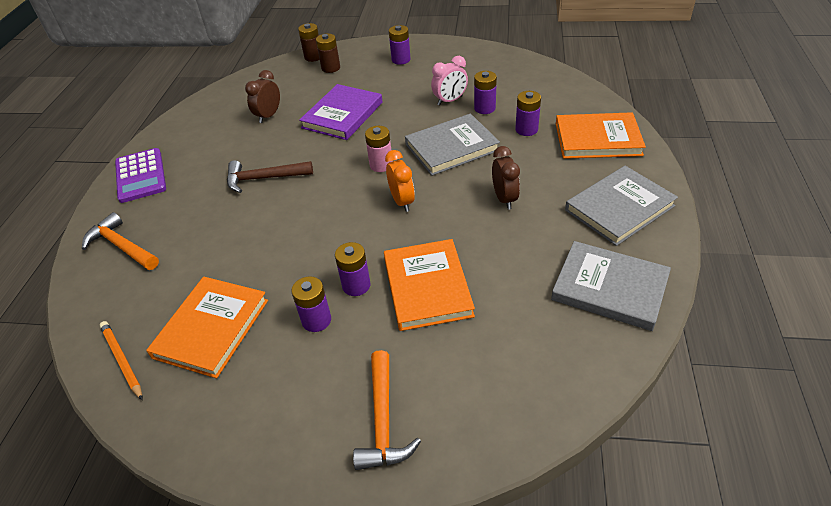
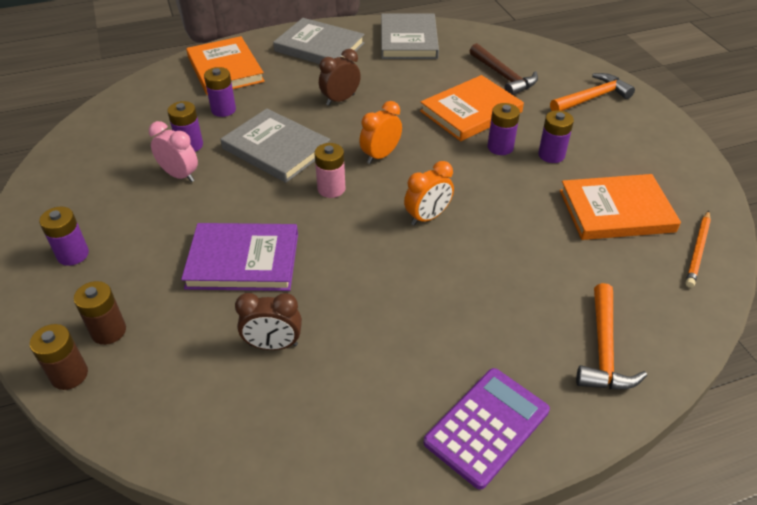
camera: 120 degrees left, 0 degrees up
(264, 178) = (409, 277): brown hammer -> brown hammer (503, 76)
(309, 205) = (427, 217): none -> orange clock

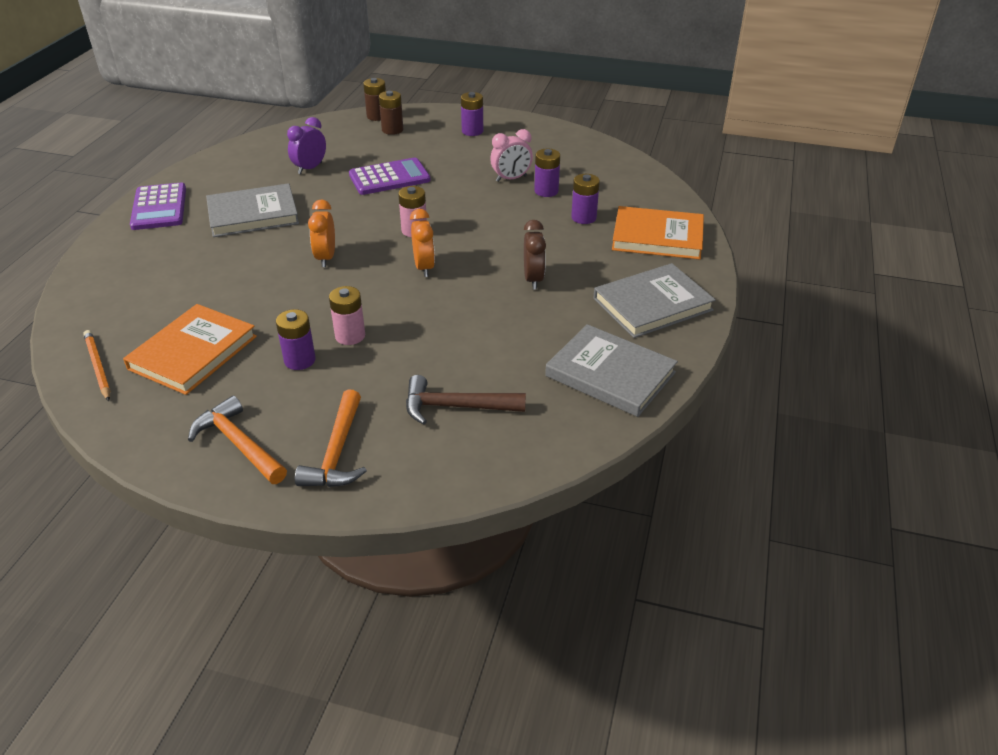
camera: 125 degrees right, 5 degrees down
(243, 260) = (389, 178): purple book -> purple calculator
(273, 345) = (310, 168): brown clock -> purple clock
(276, 149) = (495, 224): grey book -> grey book (253, 214)
(471, 112) = (422, 347): orange book -> none
(500, 147) = (350, 336): purple battery -> pink battery
(604, 350) = (123, 269): orange hammer -> orange hammer (238, 444)

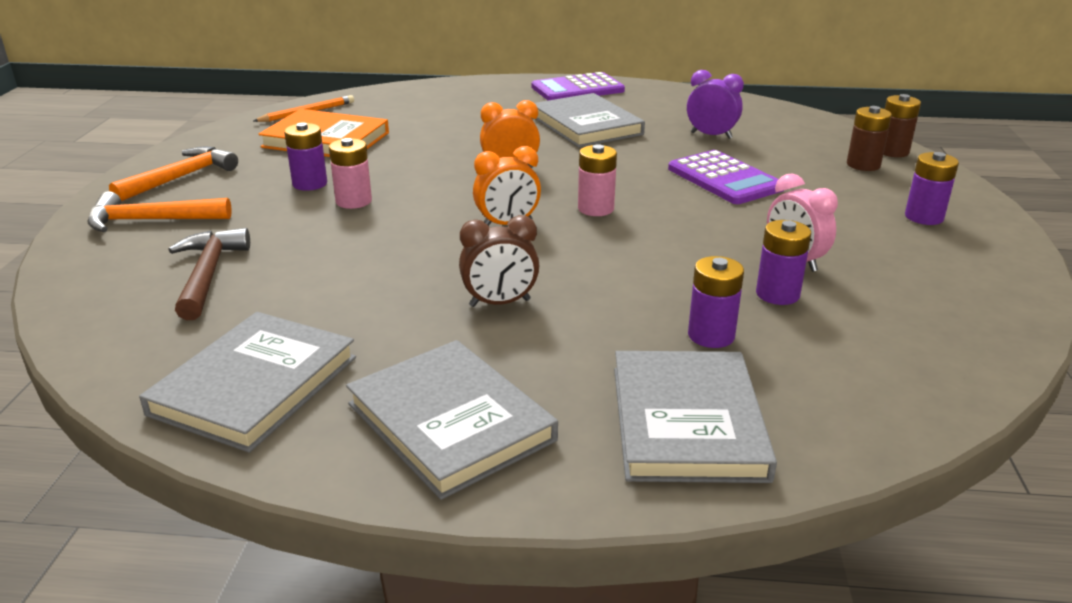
camera: 80 degrees right, 10 degrees down
(657, 237) = (687, 422): orange book -> grey book

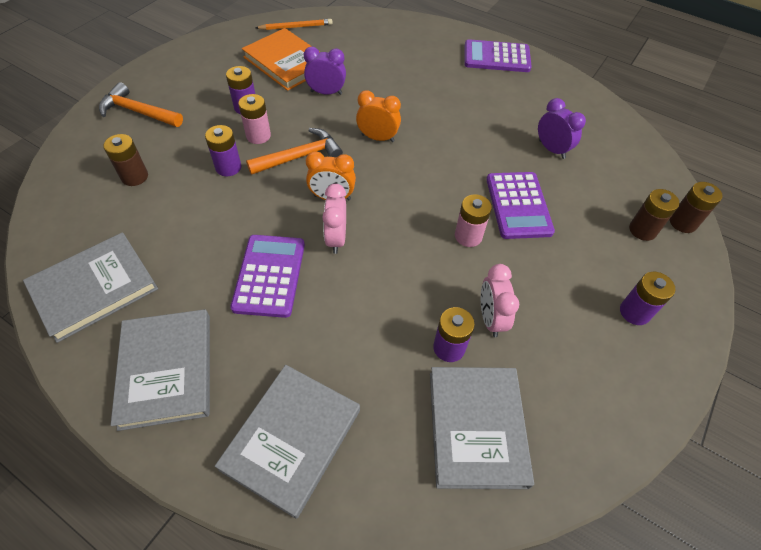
camera: 25 degrees right, 25 degrees up
(181, 177) = (180, 74): orange hammer -> orange hammer (300, 156)
(208, 274) = (134, 176): brown hammer -> brown battery
(405, 151) = (326, 92): none -> purple clock
(500, 303) = (269, 275): brown clock -> purple calculator
(550, 253) = (336, 238): none -> pink clock
(586, 125) = (468, 104): grey book -> grey book (476, 427)
(596, 209) = (401, 204): pink battery -> pink battery (468, 236)
(711, 335) = (371, 368): purple battery -> purple battery (228, 167)

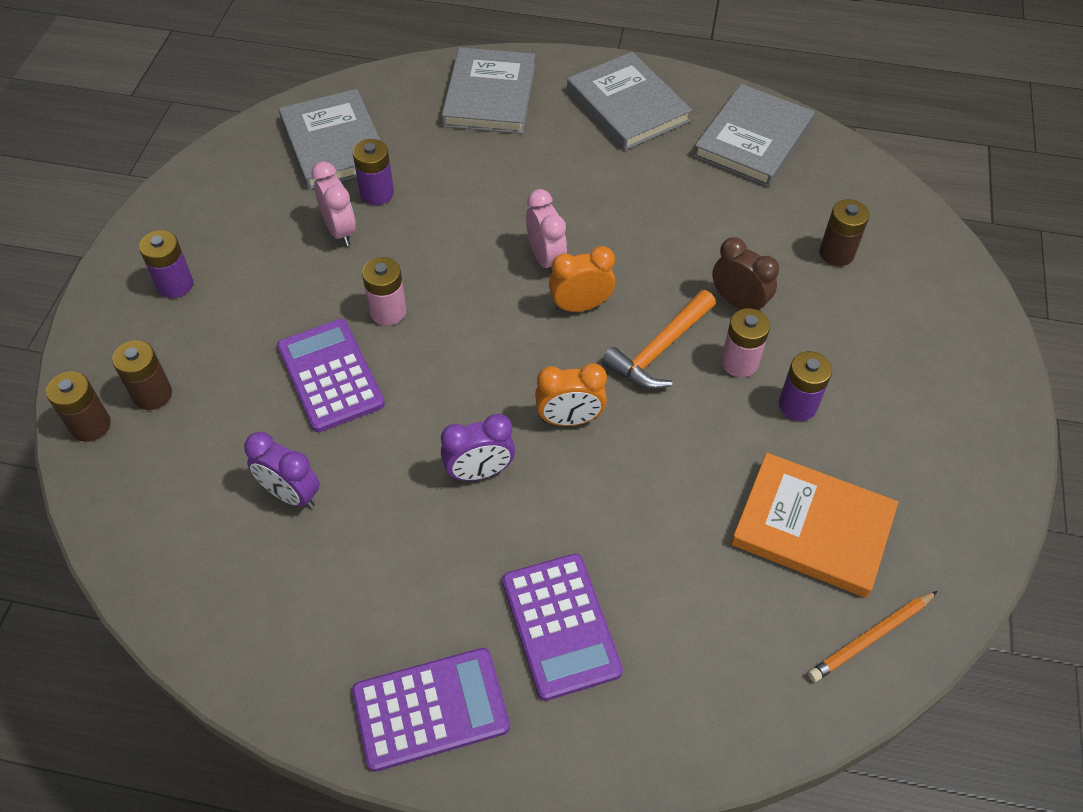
camera: 160 degrees right, 0 degrees up
(138, 112) = (934, 342): orange hammer -> none
(228, 167) = (738, 302): purple battery -> brown clock
(269, 275) = (593, 200): purple calculator -> purple calculator (560, 626)
(326, 92) = (699, 481): purple clock -> purple clock (479, 472)

